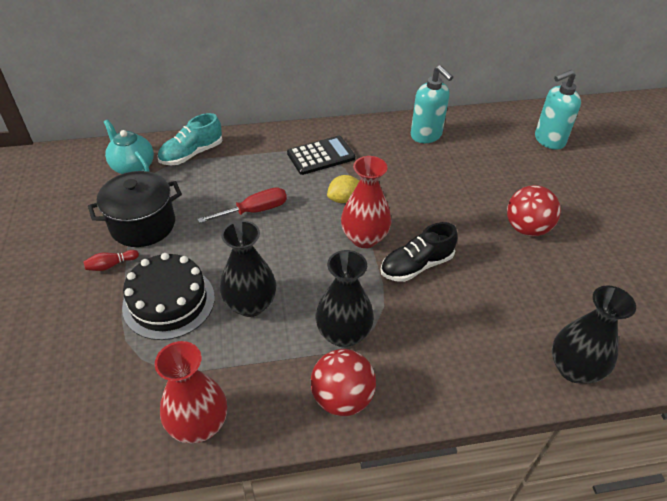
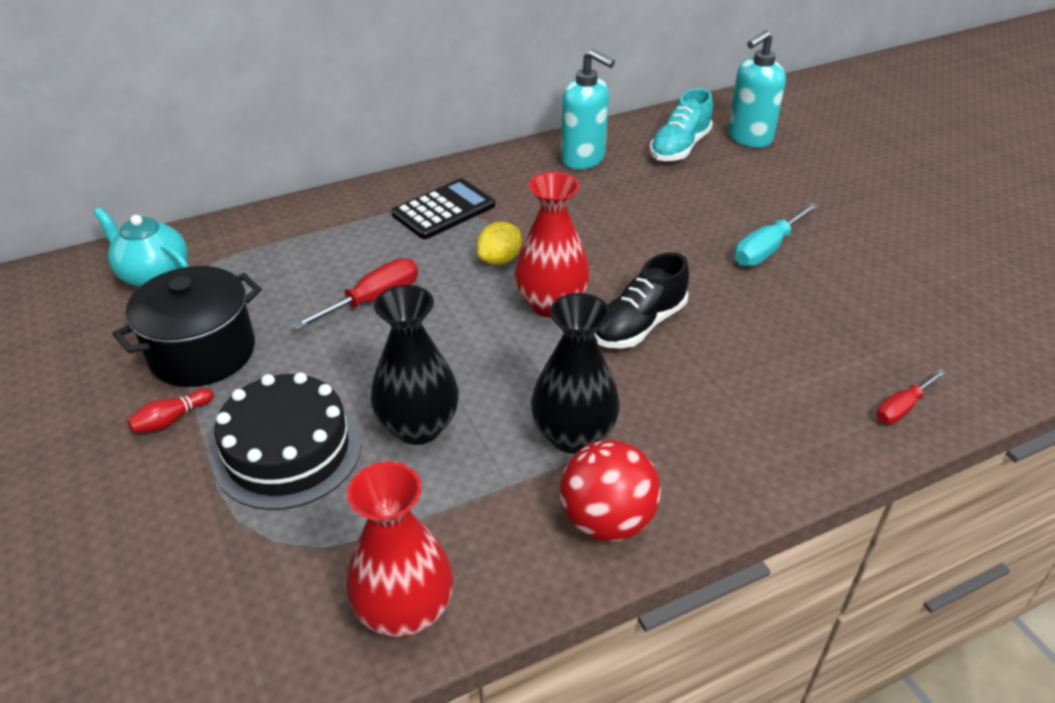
camera: 15 degrees left, 5 degrees down
(192, 154) = (244, 241): turquoise shoe -> turquoise shoe (679, 148)
(527, 228) = (767, 249): red ball -> turquoise screwdriver
(574, 369) = (902, 408): black vase -> red screwdriver

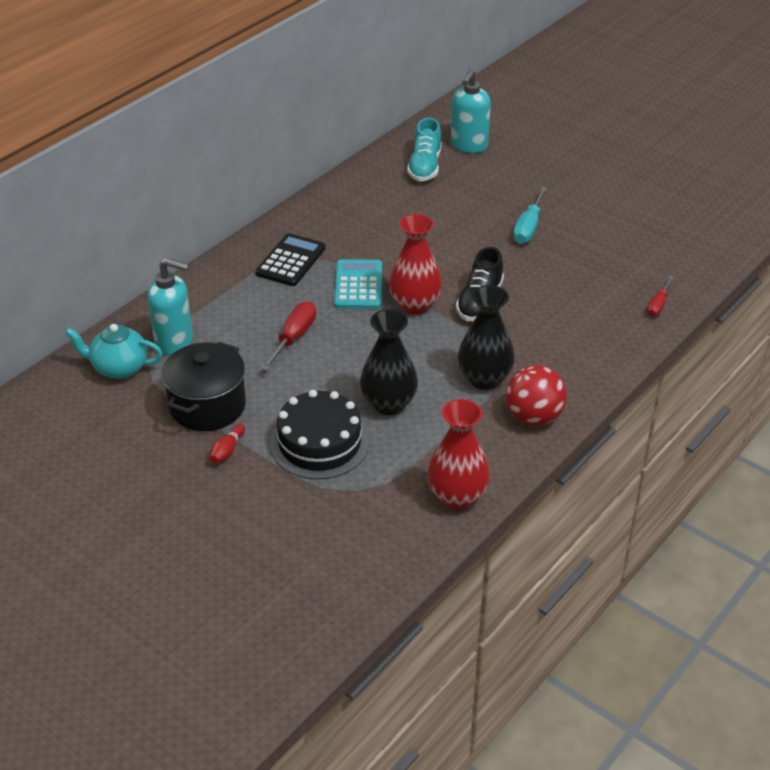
camera: 25 degrees left, 0 degrees up
(499, 260) = (358, 285): yellow lemon -> turquoise calculator
(583, 159) = (362, 194): turquoise soap dispenser -> turquoise soap dispenser (174, 342)

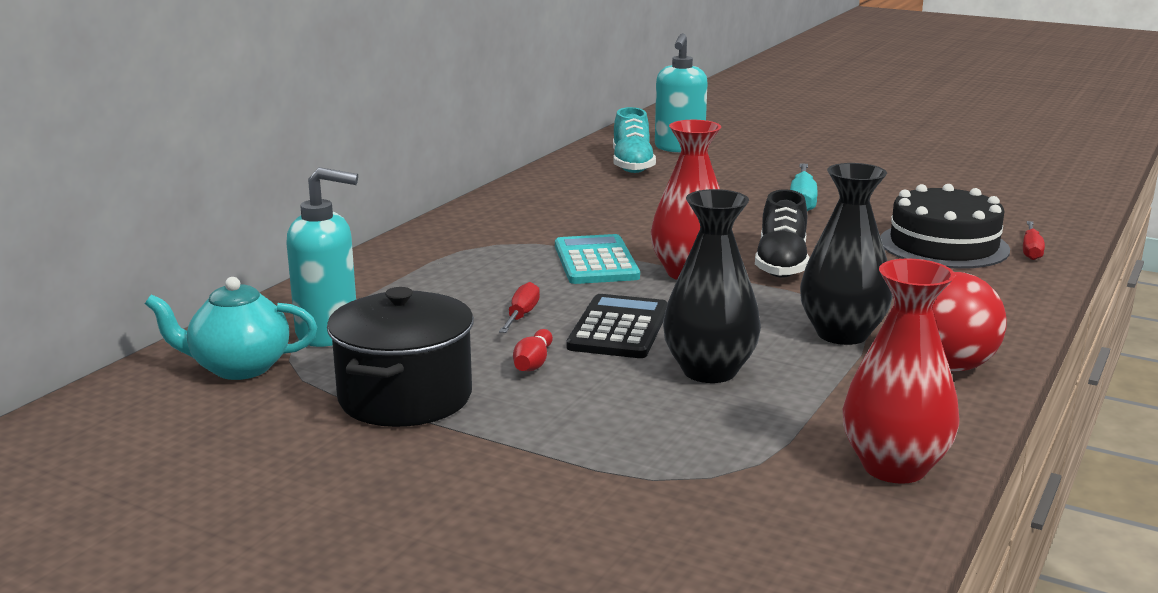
camera: 10 degrees left, 20 degrees down
(227, 450) = (458, 447): red bowling pin -> red bowling pin (533, 363)
(290, 261) = (484, 247): black calculator -> black calculator (618, 328)
(294, 337) = (521, 315): red screwdriver -> red screwdriver, size x0.65
(319, 443) = (618, 424): black cake -> black cake (943, 245)

